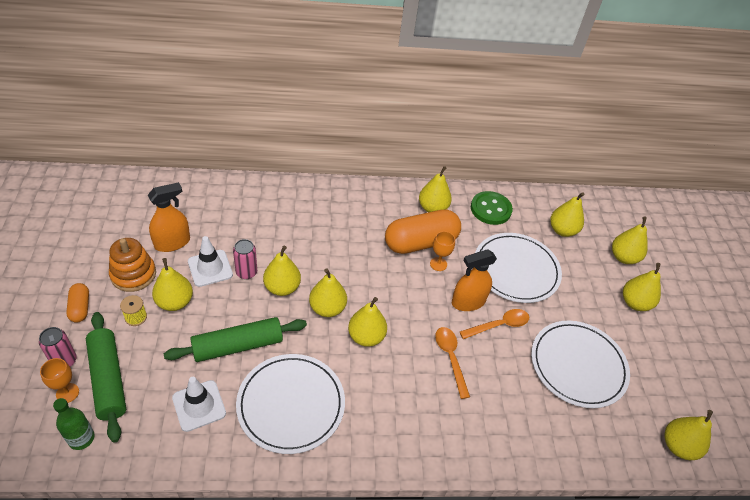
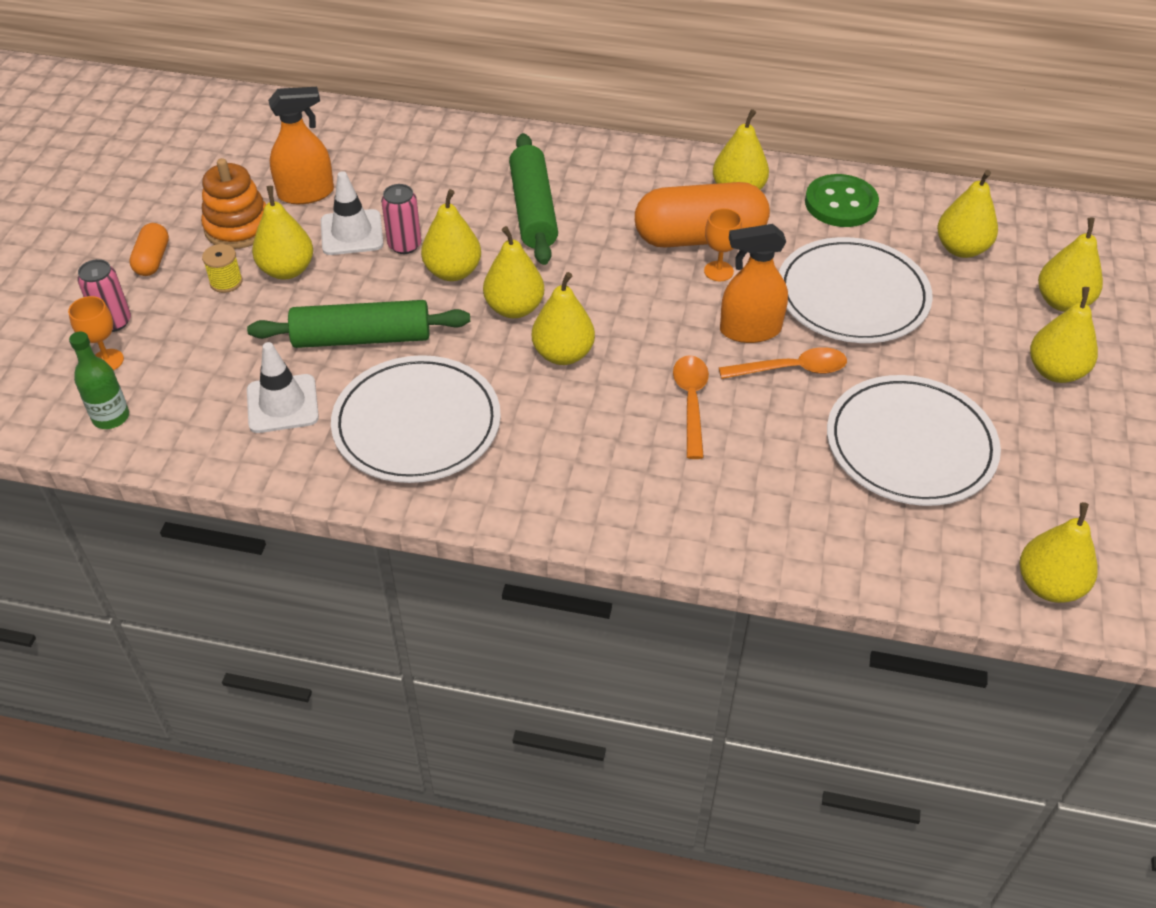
camera: 20 degrees right, 0 degrees up
(108, 379) = (166, 353): green rolling pin -> green rolling pin (533, 210)

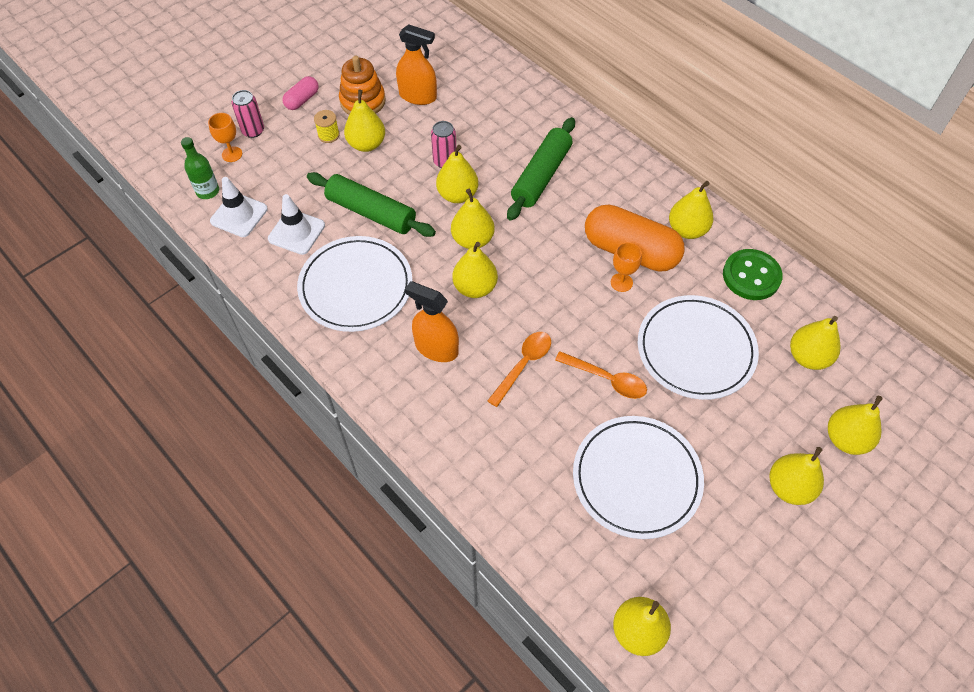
camera: 35 degrees right, 10 degrees up
(152, 260) = (302, 100): orange capsule -> pink capsule
(352, 233) = (421, 137): white traffic cone -> white traffic cone (239, 215)
(750, 330) = (604, 336): orange spray bottle -> orange spray bottle (436, 348)

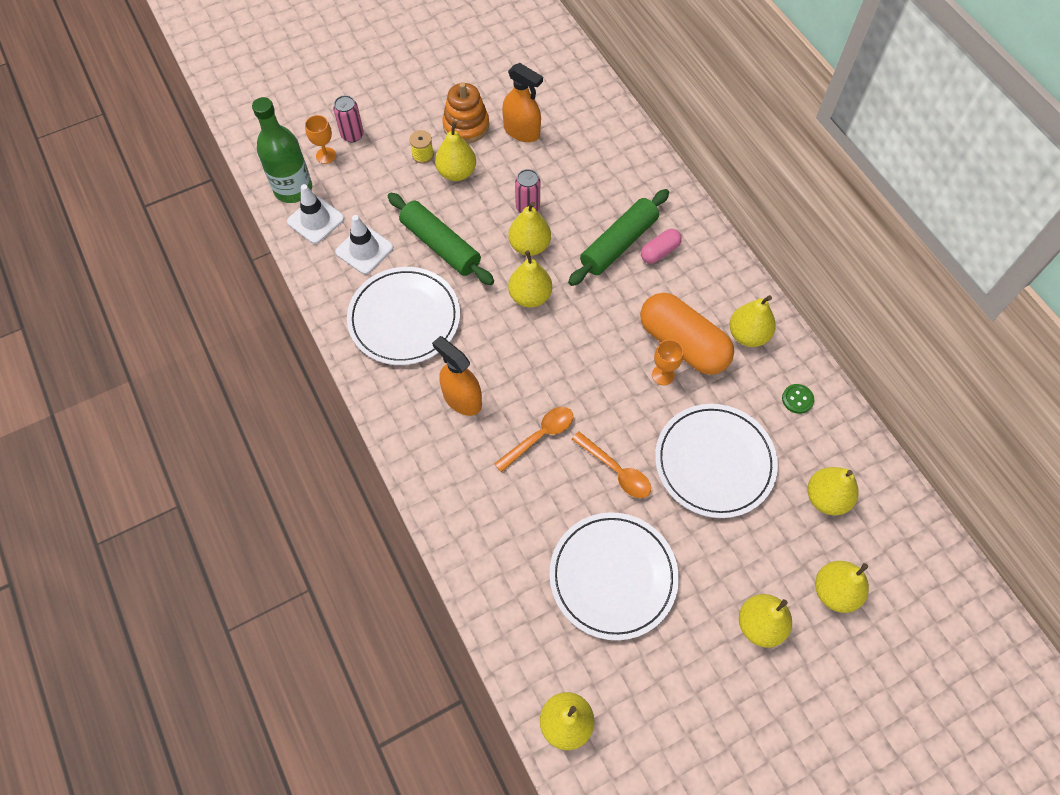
camera: 15 degrees right, 5 degrees up
(207, 191) = (293, 189): green bottle -> green bottle, size x1.69
(302, 100) = (408, 112): pink capsule -> pink capsule (659, 252)
(475, 287) = (517, 346): yellow pear -> none
(751, 276) = (797, 399): green button -> green button, size x0.52

